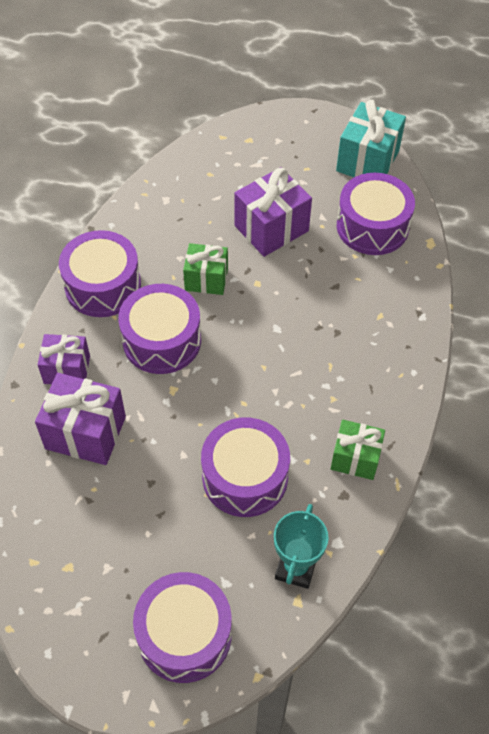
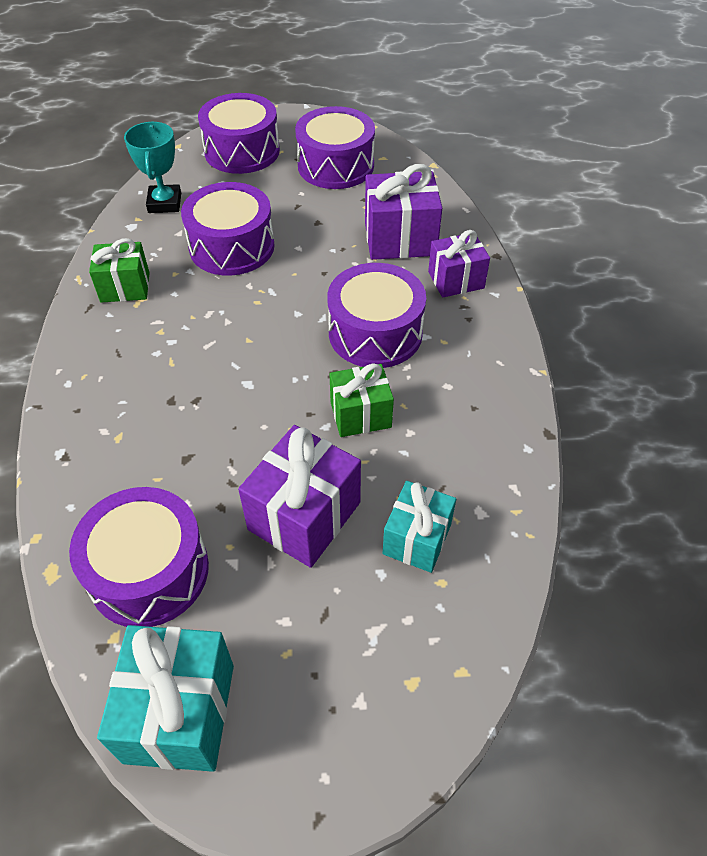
camera: 160 degrees right, 5 degrees down
(103, 286) = (480, 369): purple drum -> purple drum (335, 165)
(211, 197) = (417, 539): none -> turquoise gift

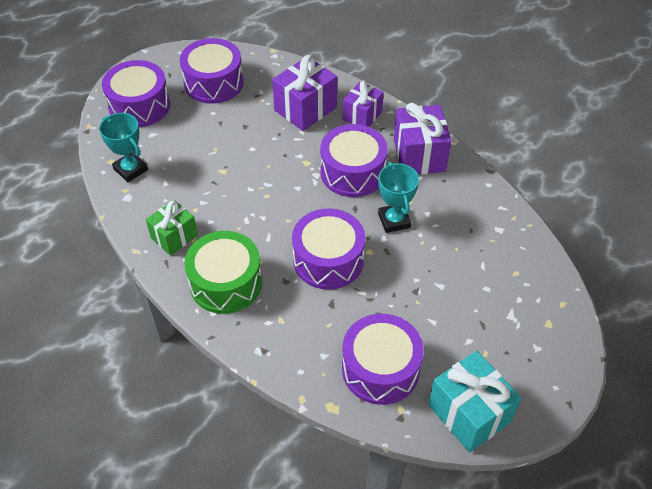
camera: 40 degrees left, 0 degrees up
(115, 362) = (226, 283): none -> green drum
(232, 246) = (211, 172): purple drum -> purple drum (328, 260)
(304, 516) = (423, 288): purple gift -> purple gift (419, 155)
(360, 414) = (394, 220): green gift -> turquoise trophy
(417, 539) = (485, 261): turquoise gift -> none

